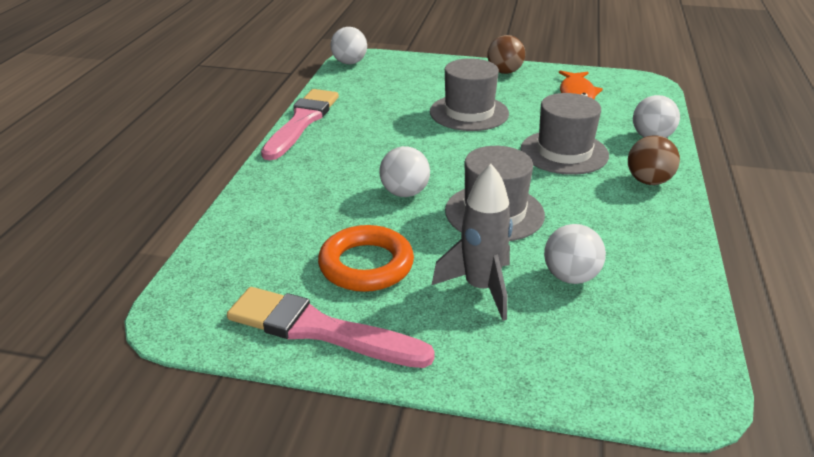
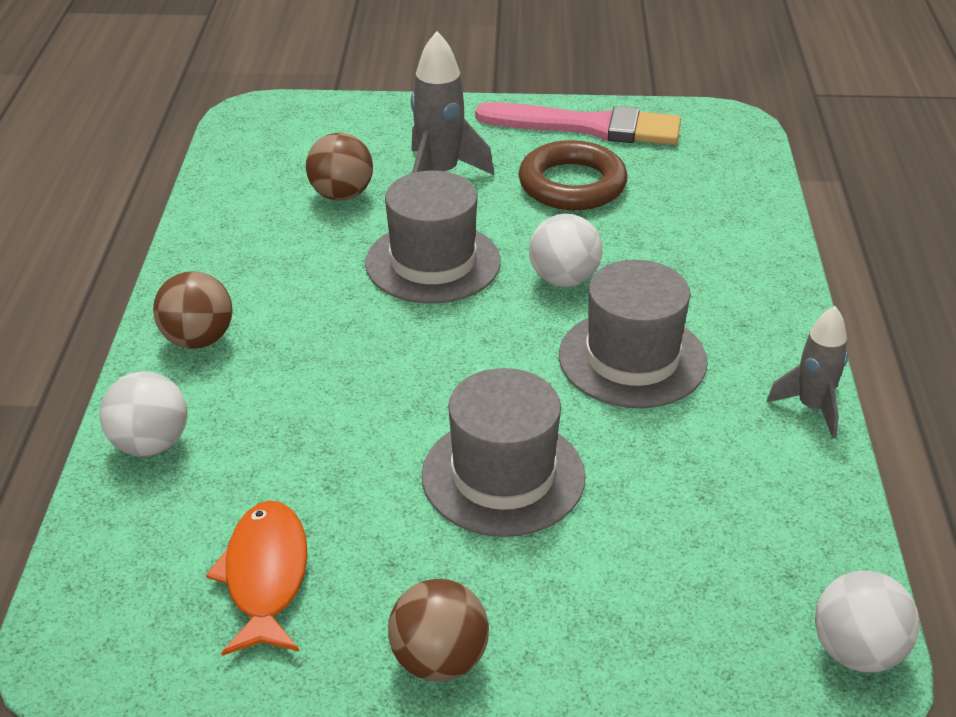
camera: 170 degrees right, 5 degrees up
(302, 122) = (812, 408): pink brush -> grey rocket
(366, 265) = (572, 184): orange ring -> brown ring
(564, 152) = (322, 386): grey hat -> grey hat (632, 359)
(570, 277) = (341, 195): white ball -> brown ball

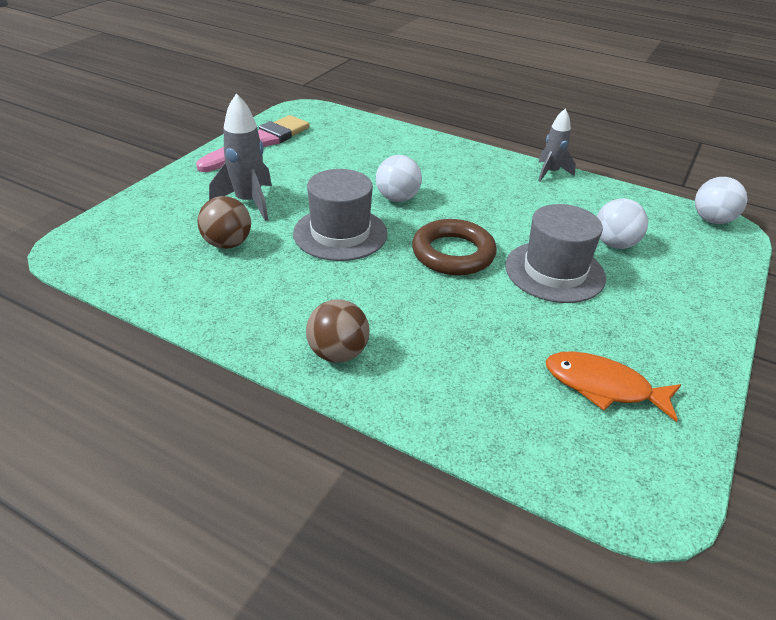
camera: 65 degrees left, 0 degrees up
(150, 444) = (443, 408): white ball -> white ball (614, 244)
(439, 660) = (691, 338): brown ball -> none
(572, 184) = (310, 166): brown ring -> brown ring (453, 253)
(632, 359) = (482, 202): grey hat -> none

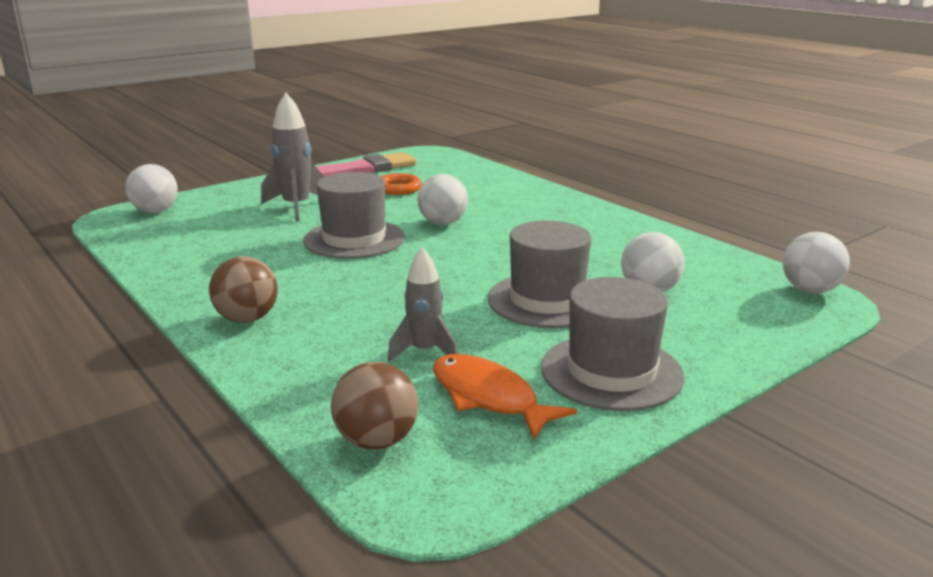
camera: 25 degrees right, 15 degrees down
(108, 233) = (155, 211): none -> white ball
(227, 244) = (243, 231): brown ball -> brown ball (376, 440)
(320, 161) = (398, 188): none -> orange ring
(453, 253) = (450, 269): brown ring -> none
(550, 173) = (641, 225): grey rocket -> grey rocket (424, 352)
(659, 335) = (611, 372): none -> grey hat

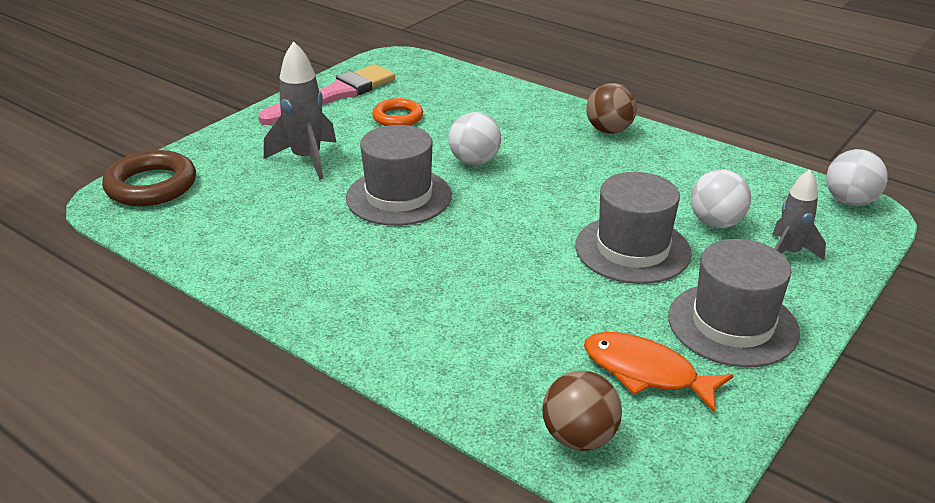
camera: 15 degrees left, 10 degrees up
(155, 211) = (151, 185): white ball -> brown ring
(247, 318) = (362, 319): brown ball -> brown ball (609, 130)
(424, 352) = (558, 330): grey rocket -> grey rocket (789, 253)

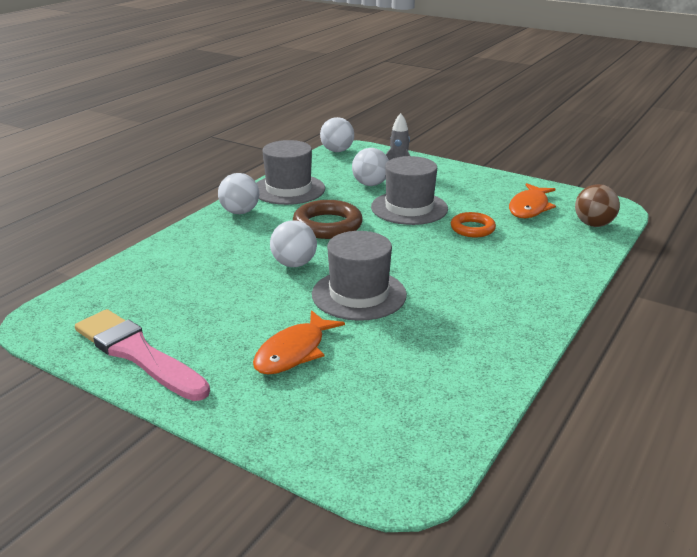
camera: 95 degrees left, 5 degrees down
(151, 185) = (364, 456): brown ring -> brown ring (327, 225)
(307, 159) = (293, 352): grey rocket -> orange fish
(398, 117) = (202, 307): orange ring -> orange ring (472, 228)
(609, 130) = (240, 212): brown ball -> white ball
(732, 324) = (474, 186): grey hat -> grey hat (288, 189)

